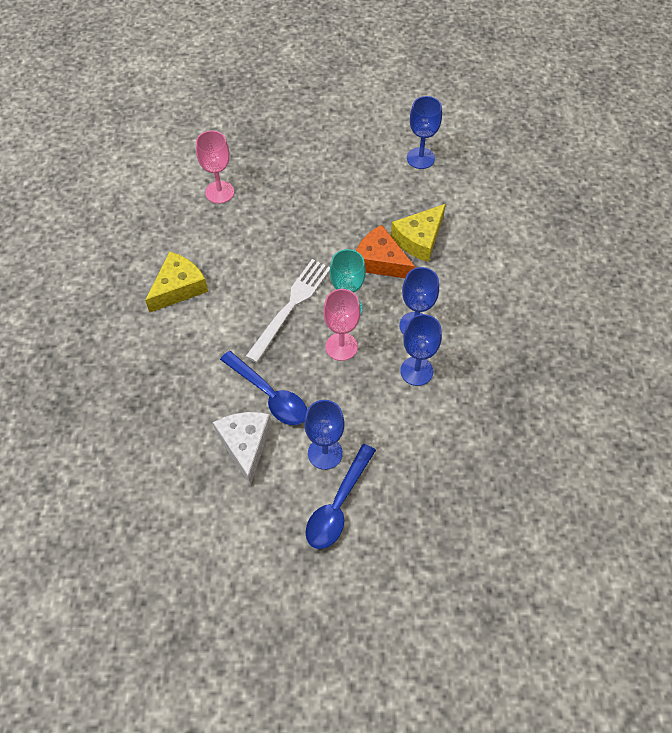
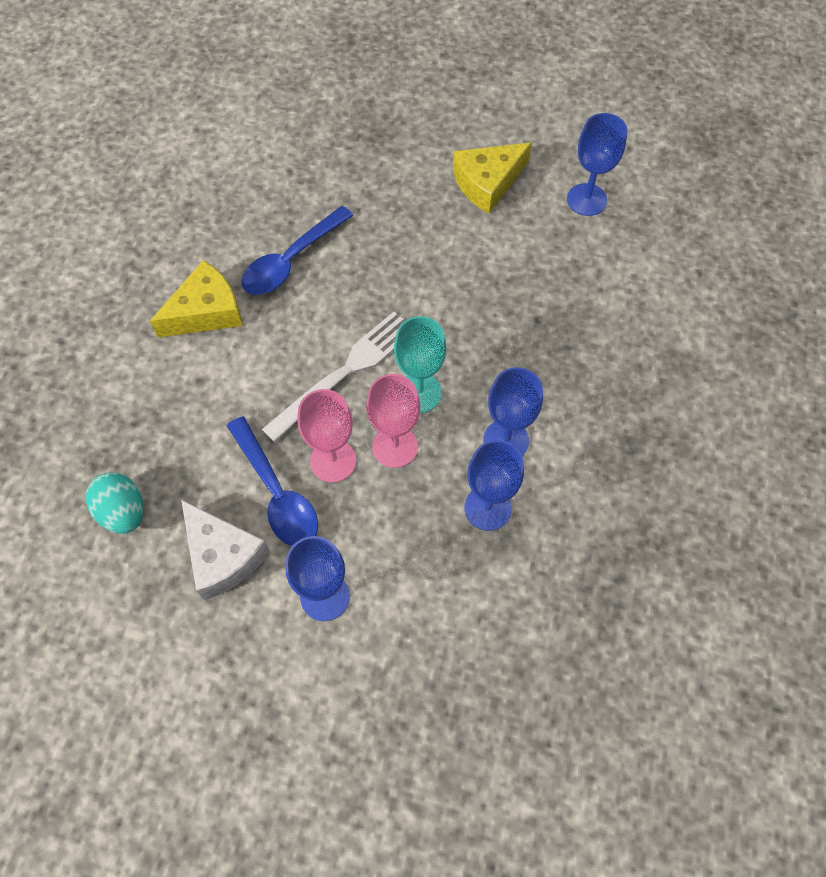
camera: 15 degrees right, 5 degrees up
(165, 433) = (123, 512): none -> turquoise egg
(219, 192) = (301, 190): pink goblet -> pink goblet (333, 461)
(245, 445) = (222, 556): white cheese -> white cheese turned 135 degrees clockwise
(338, 505) = (319, 678): blue spoon -> blue spoon (291, 260)
(380, 261) = (486, 336): orange cheese -> none
(419, 239) = (549, 316): yellow cheese -> yellow cheese (487, 183)

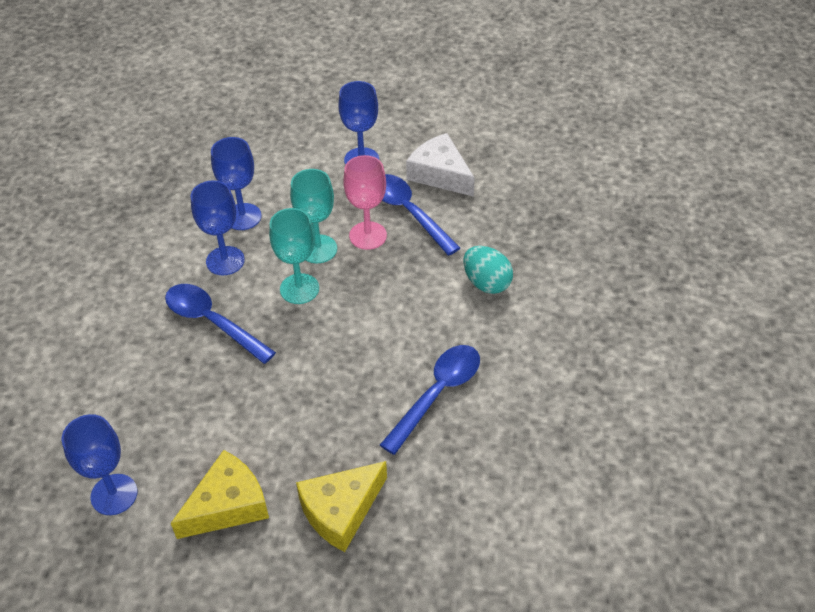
camera: 175 degrees right, 15 degrees down
(123, 512) = (523, 192): turquoise egg -> turquoise egg (486, 283)
(206, 311) = (508, 338): yellow cheese -> yellow cheese (341, 510)
(345, 372) = (367, 298): white fork -> none
(395, 446) = (318, 249): pink goblet -> turquoise goblet
(514, 359) = (212, 322): none -> blue spoon

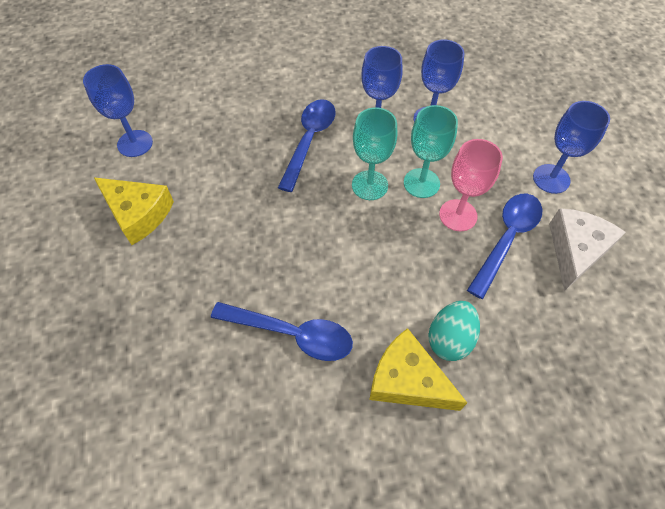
camera: 70 degrees right, 10 degrees up
(341, 510) = (147, 294): yellow cheese -> yellow cheese (407, 380)

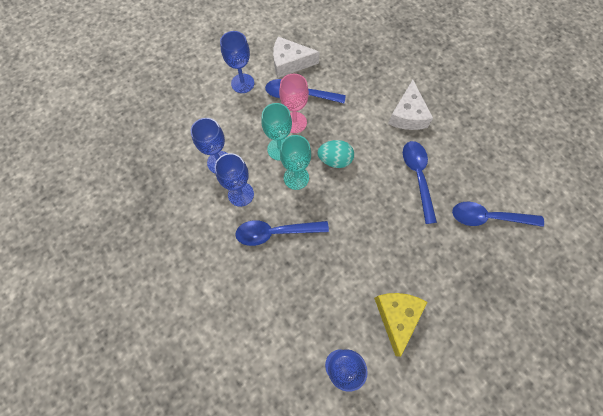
camera: 115 degrees left, 10 degrees up
(171, 400) = (488, 217): none -> blue spoon
(407, 380) = (407, 115): yellow cheese -> white cheese
(450, 339) = (375, 104): turquoise egg -> turquoise egg (335, 160)

